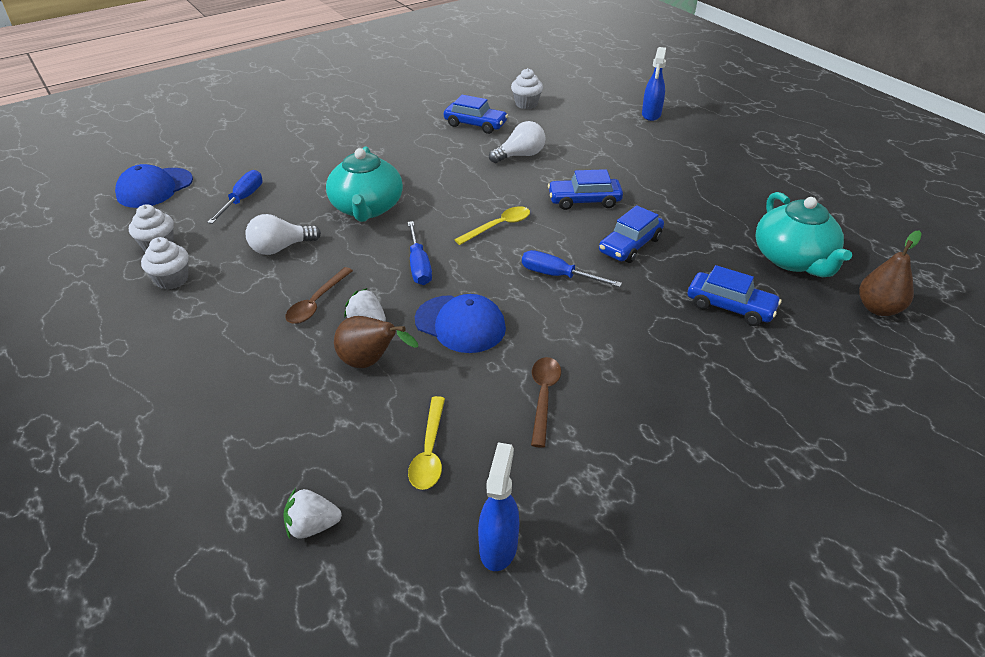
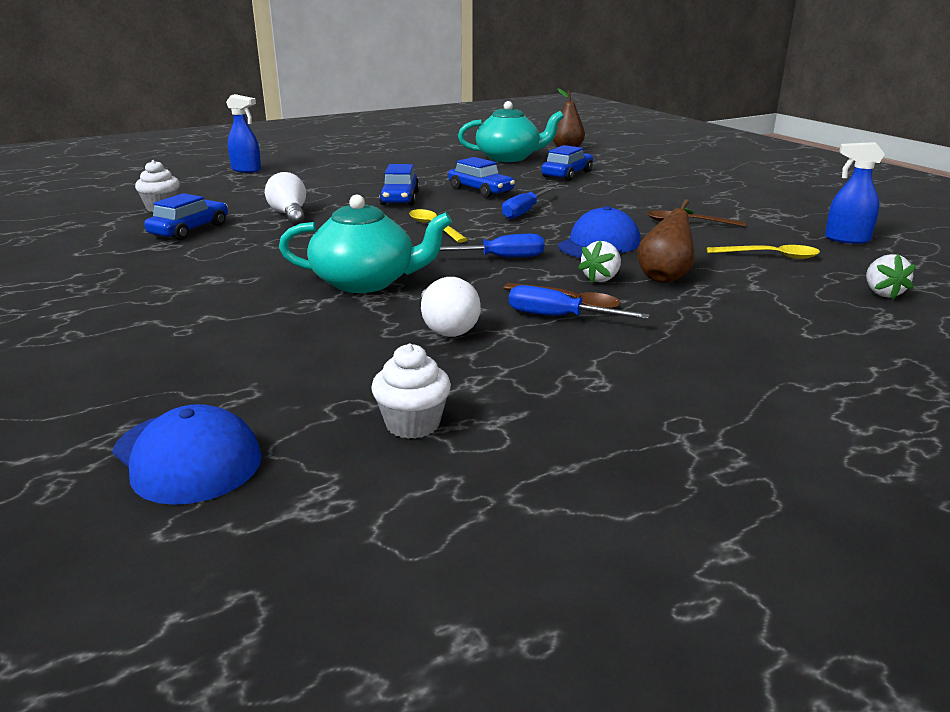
camera: 85 degrees left, 15 degrees down
(172, 280) = (515, 399): white cupcake -> none
(242, 200) = (293, 363): blue screwdriver -> blue screwdriver (559, 317)

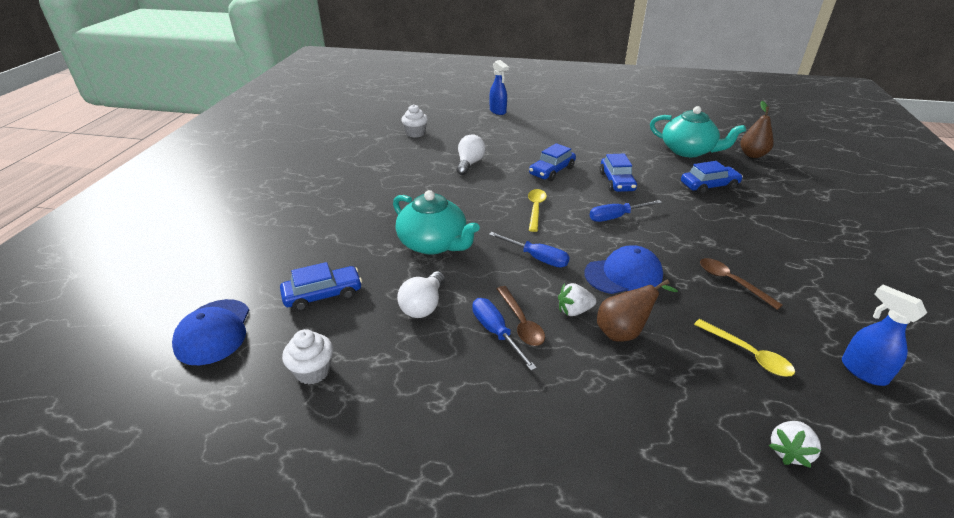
camera: 40 degrees right, 10 degrees up
(189, 230) = (406, 158): blue car -> blue car (323, 295)

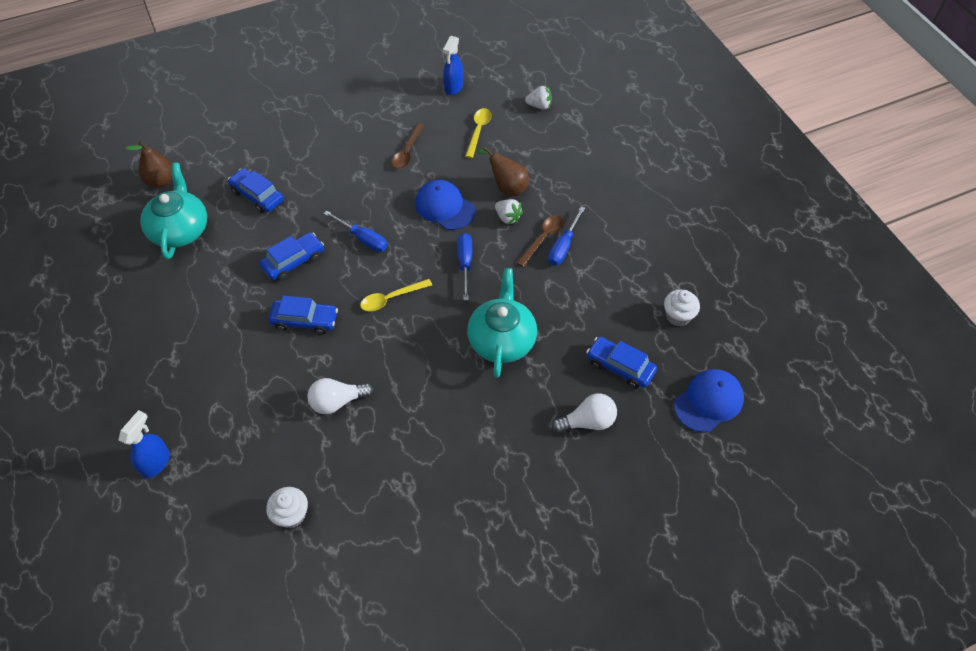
camera: 125 degrees left, 20 degrees up
(423, 306) = (575, 299): white light bulb -> white light bulb (588, 422)

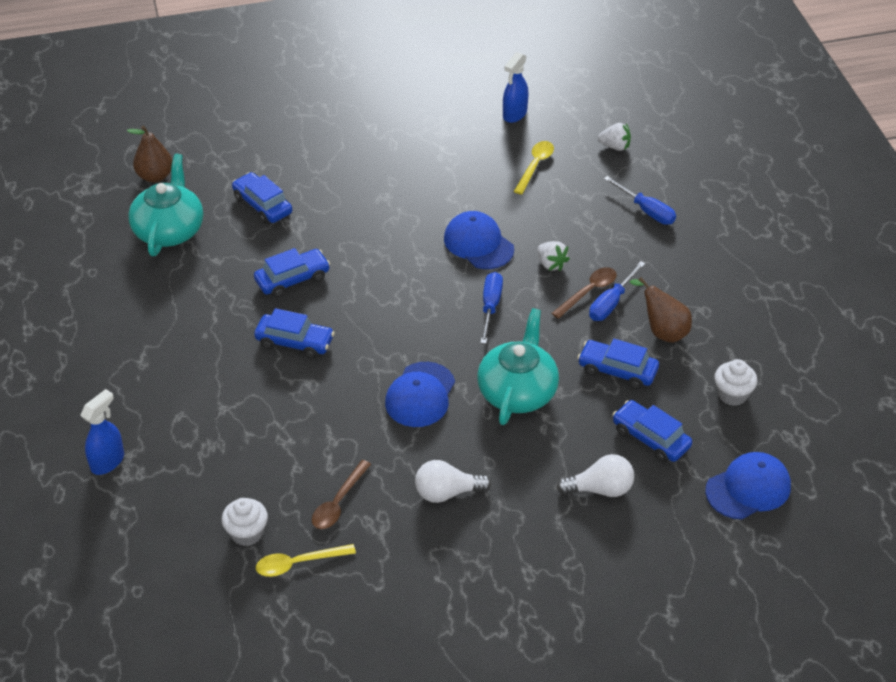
camera: 10 degrees right, 10 degrees down
(337, 402) = (317, 429): white light bulb -> white light bulb (447, 493)
(363, 239) = (376, 265): blue screwdriver -> blue screwdriver (646, 210)
(391, 298) = (397, 332): yellow spoon -> yellow spoon (298, 563)
(407, 152) = (446, 179): brown spoon -> brown spoon (338, 502)
(420, 355) = (420, 395): none -> blue cap
(507, 187) = (557, 231): brown pear -> brown pear (662, 331)
(580, 308) = (617, 370): none -> blue car

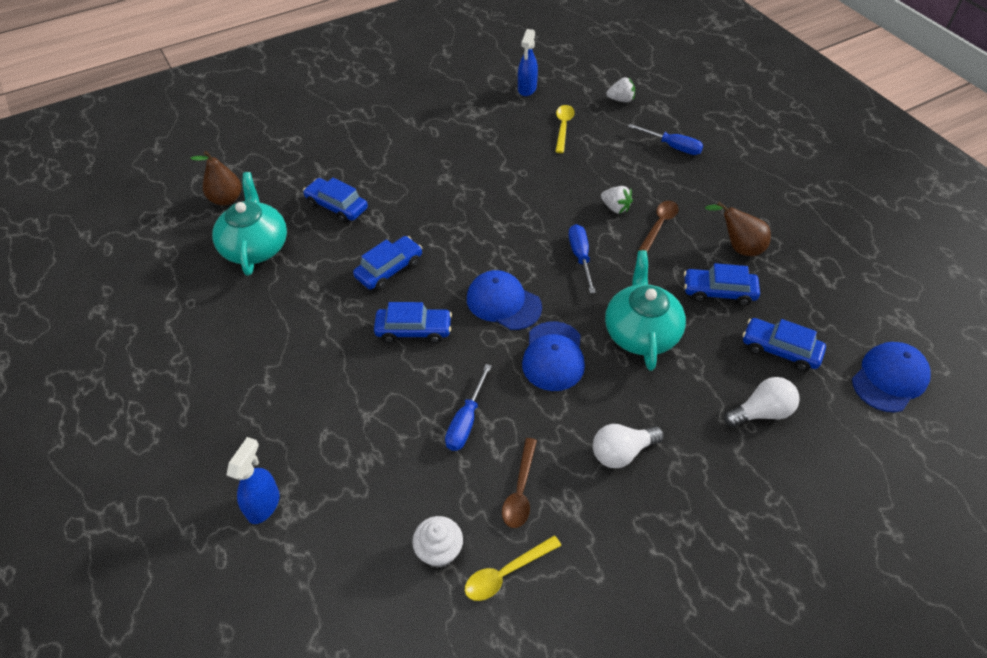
camera: 15 degrees left, 5 degrees up
(478, 244) = (545, 202): blue cap -> blue cap (503, 303)
(611, 303) = (683, 231): blue screwdriver -> blue screwdriver (466, 421)
(732, 394) = (827, 292): white cupcake -> none

